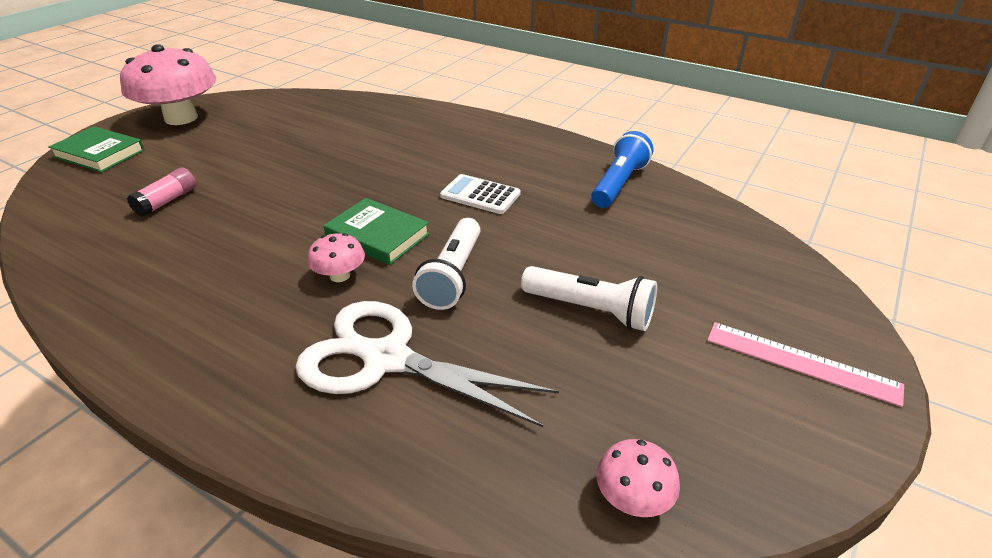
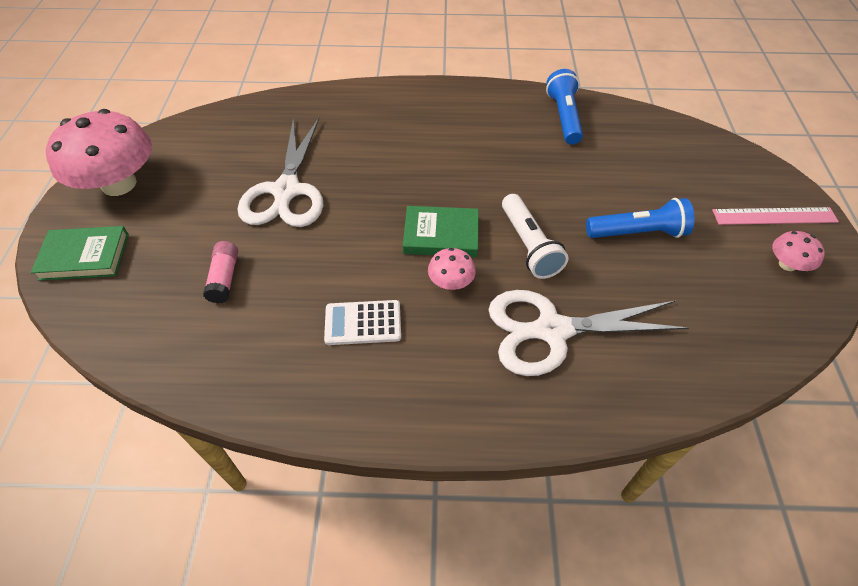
camera: 30 degrees left, 15 degrees up
(290, 159) = (286, 191): none -> white scissors
(480, 195) = (478, 166): white calculator -> white calculator (363, 323)
(590, 310) = (638, 232): white flashlight -> blue flashlight
(633, 497) = (763, 345): pink mushroom -> pink mushroom (787, 264)

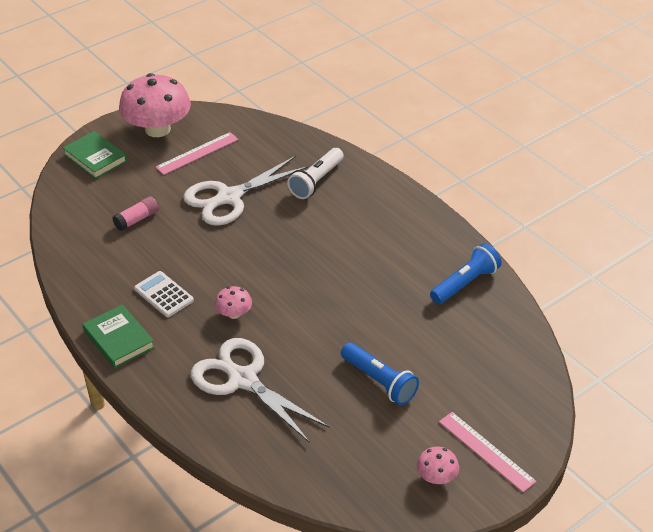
camera: 50 degrees right, 10 degrees down
(195, 177) = (197, 153): none -> pink ruler
(441, 235) = (268, 287): green book -> green book (118, 339)
(529, 246) = (305, 333): white flashlight -> white flashlight (316, 181)

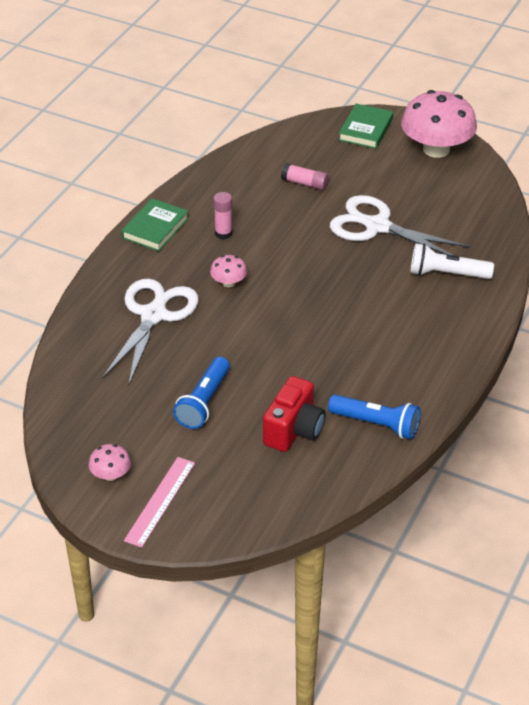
camera: 65 degrees right, 0 degrees up
(163, 295) = (223, 233): white calculator -> pink glue stick
(197, 153) = (423, 185): pink ruler -> none
(446, 335) = (294, 430): none -> red camera

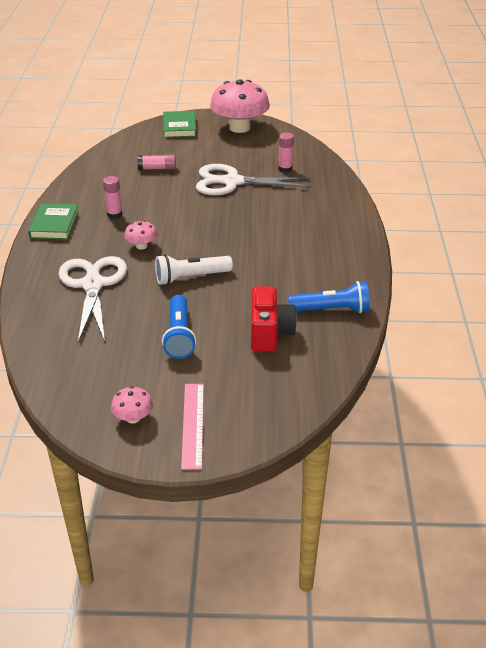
camera: 25 degrees left, 5 degrees down
(446, 274) = (306, 198): white flashlight -> white flashlight (191, 277)
(450, 225) = (285, 169): none -> pink glue stick

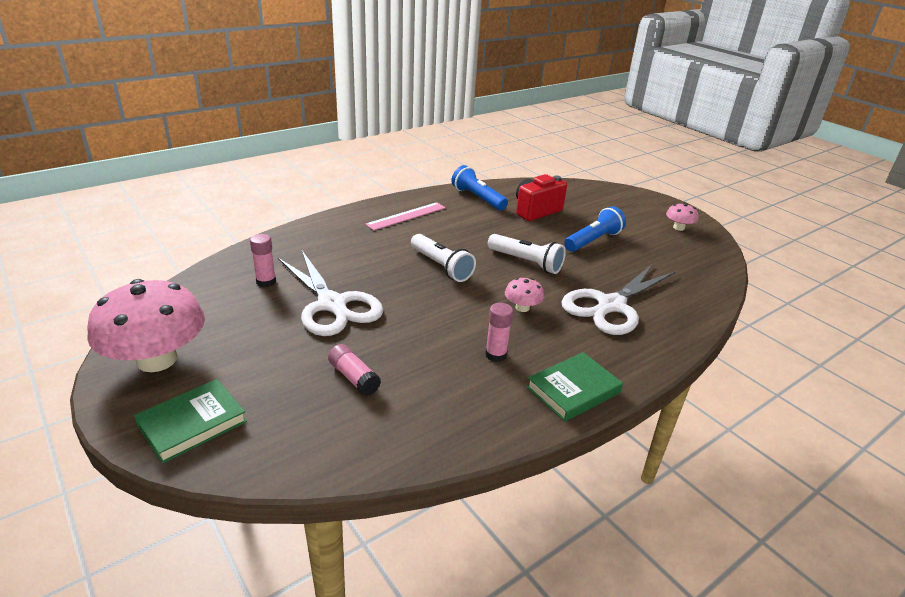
camera: 130 degrees left, 5 degrees down
(193, 424) = (646, 209): pink ruler -> pink ruler (406, 216)
(230, 236) = (441, 266): none -> white flashlight

